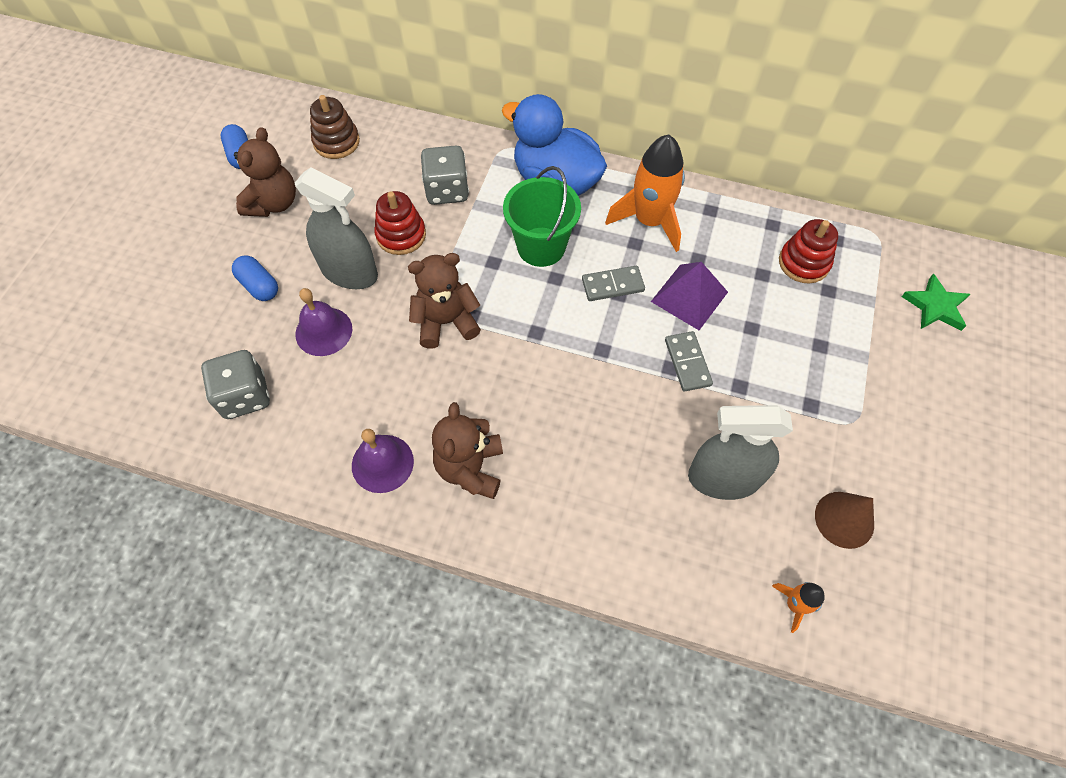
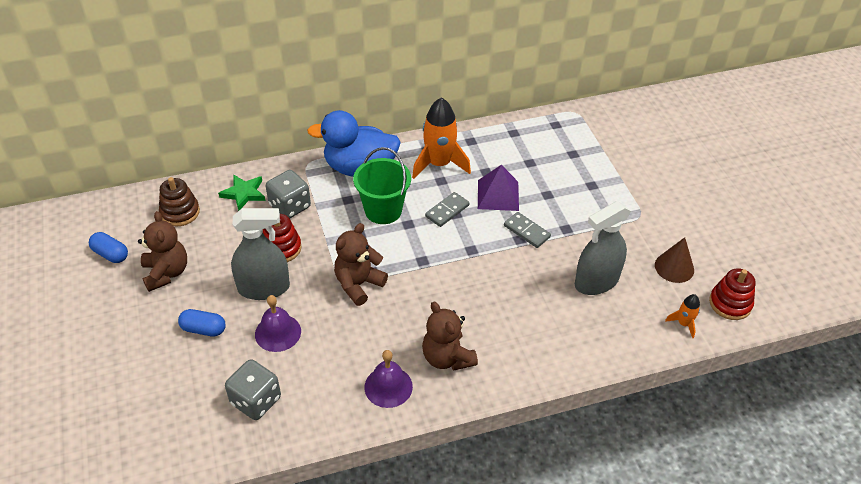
camera: 35 degrees left, 15 degrees down
(803, 263) = (547, 145): red stacking toy -> red stacking toy (730, 303)
(935, 306) = (634, 135): green star -> green star (244, 193)

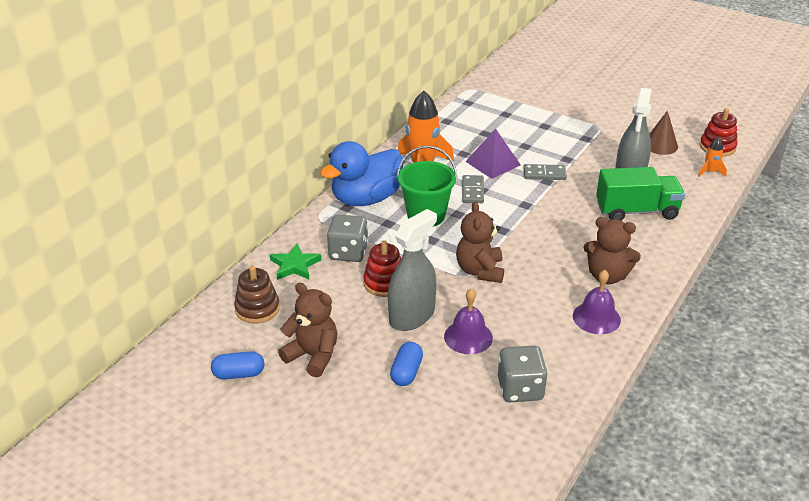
camera: 40 degrees left, 10 degrees down
(203, 329) = (406, 372): blue capsule -> blue capsule turned 45 degrees counterclockwise
(557, 317) = (636, 211): none -> green truck

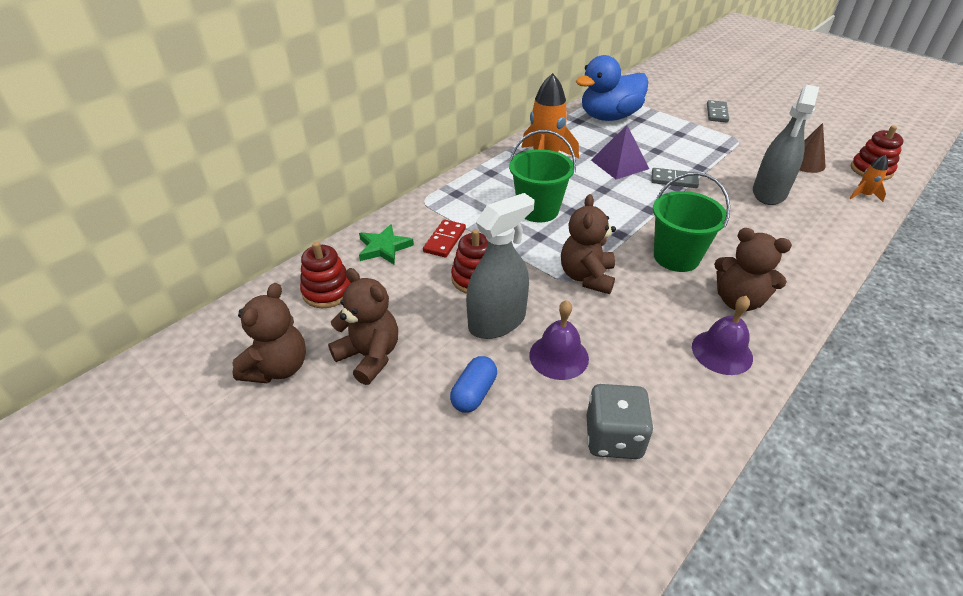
camera: 10 degrees right, 5 degrees up
(239, 374) = (278, 368): blue capsule -> brown teddy bear
(257, 309) = (327, 291): brown stacking toy -> red stacking toy
(348, 252) = (445, 240): grey dice -> red domino
(366, 199) = (479, 187): blue duck -> blue duck (609, 117)
(472, 191) = (593, 190): grey domino -> grey domino (716, 113)
(553, 245) = (676, 257): none -> green bucket
(636, 211) = (777, 229): green truck -> none

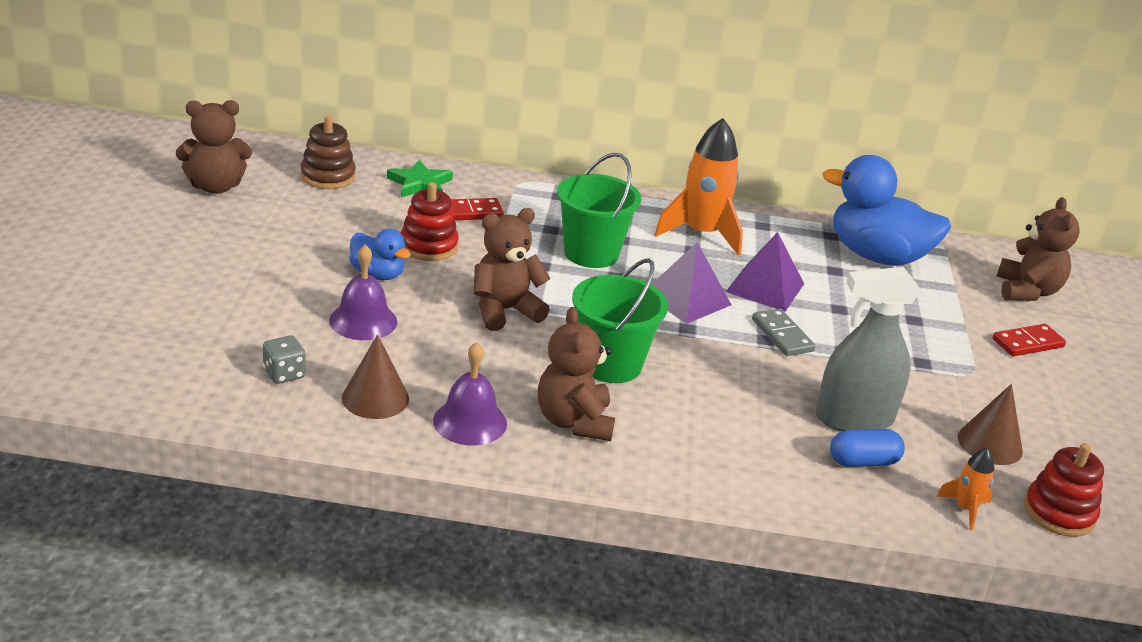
camera: 50 degrees right, 10 degrees down
(327, 291) = (328, 176): red stacking toy -> brown stacking toy
(369, 356) = (268, 223): brown teddy bear -> brown teddy bear (1027, 291)
(474, 393) = (272, 287): blue capsule -> blue capsule (863, 462)
(497, 321) = (378, 274): grey spray bottle -> blue duck
(613, 437) = (284, 374): grey dice -> grey dice, size x0.59
(615, 196) = (686, 299): none -> purple pyramid
(672, 392) = (375, 398): none -> brown cone
(716, 113) = (1027, 343): grey domino -> red domino

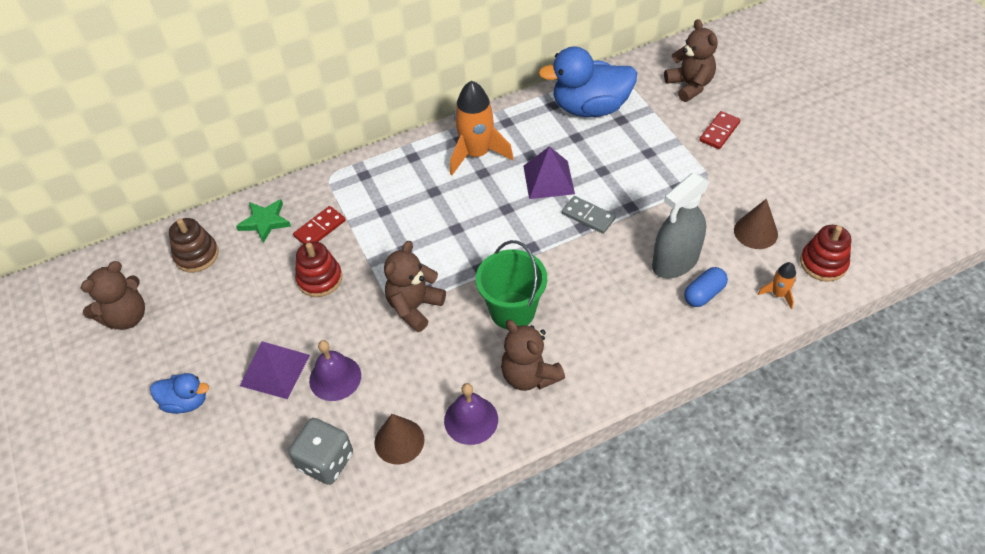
camera: 25 degrees left, 20 degrees up
(284, 374) = (326, 461): grey dice -> grey dice, size x1.69
(378, 274) = (309, 328): blue duck -> blue duck (186, 402)
(591, 253) = (425, 217): green bucket -> none
(686, 299) = (512, 221): purple pyramid -> purple pyramid (275, 370)

